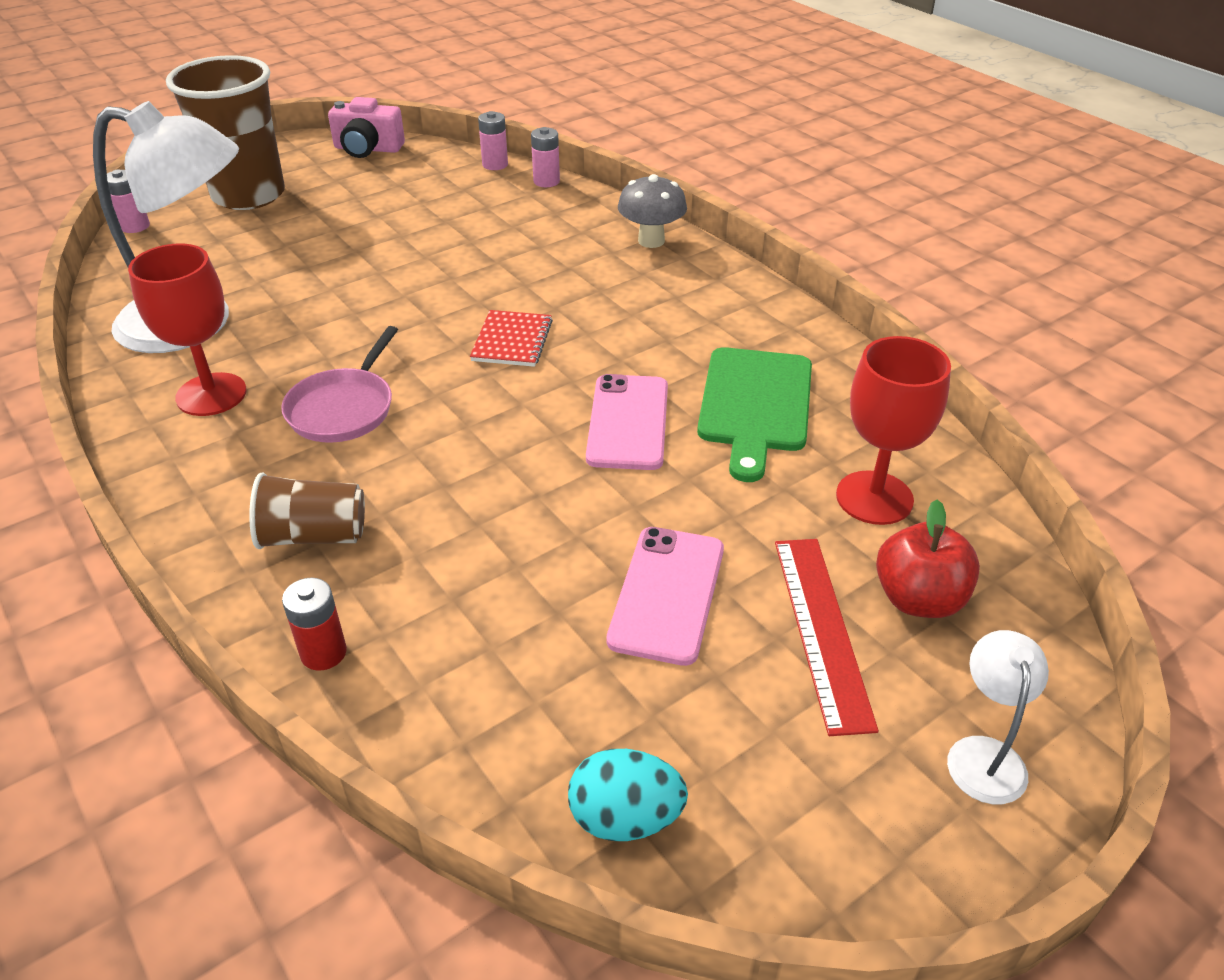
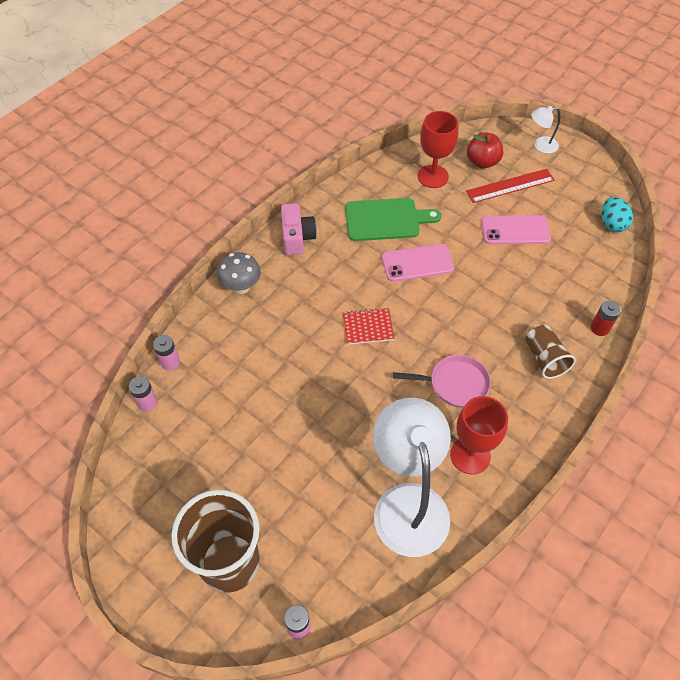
camera: 105 degrees left, 15 degrees up
(367, 149) = (130, 506): pink camera -> pink camera (297, 237)

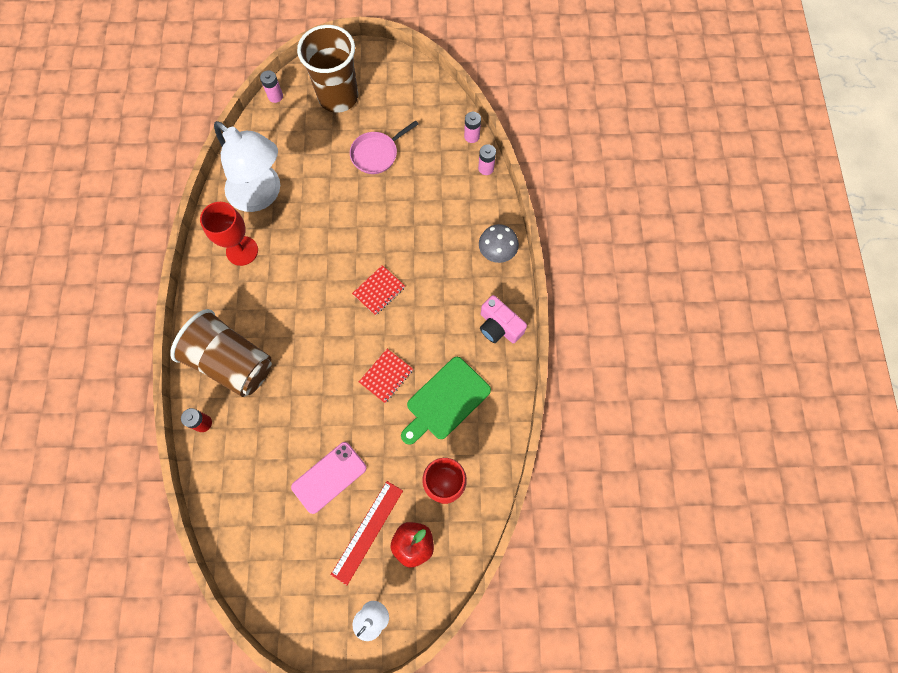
camera: 140 degrees right, 15 degrees up
(417, 263) = (386, 376): pink phone -> red notebook
(455, 384) = (285, 293): pink pan -> pink pan (377, 154)
(544, 358) = (232, 362): brown cup -> brown cup, size x1.88
(612, 224) = (246, 556): turquoise egg -> none

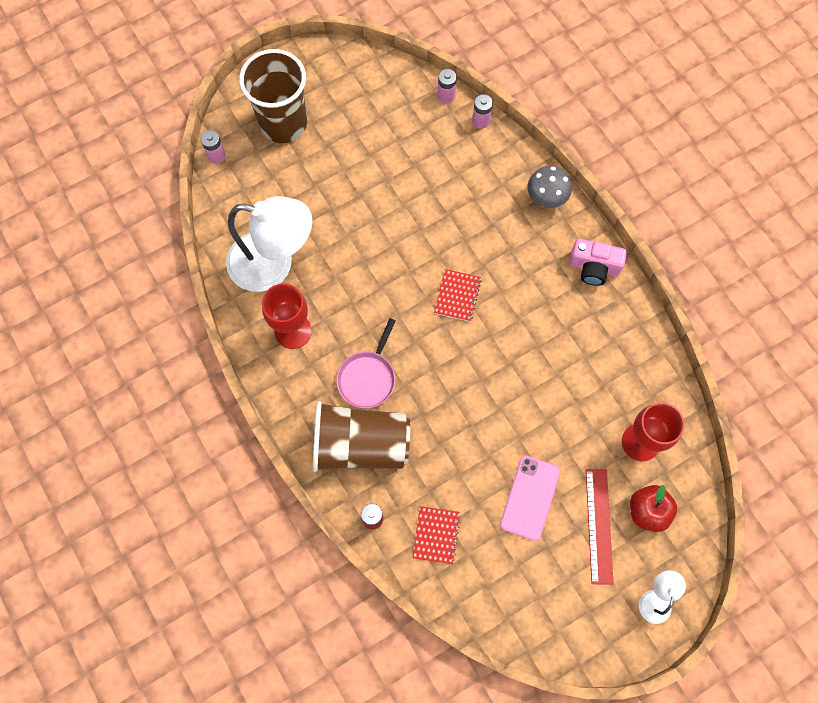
camera: 30 degrees left, 0 degrees up
(377, 154) = (363, 162): pink pan -> pink pan (368, 378)
(386, 376) = (519, 373): red notebook -> red notebook (436, 535)
(445, 401) = (590, 364): green cutting board -> none

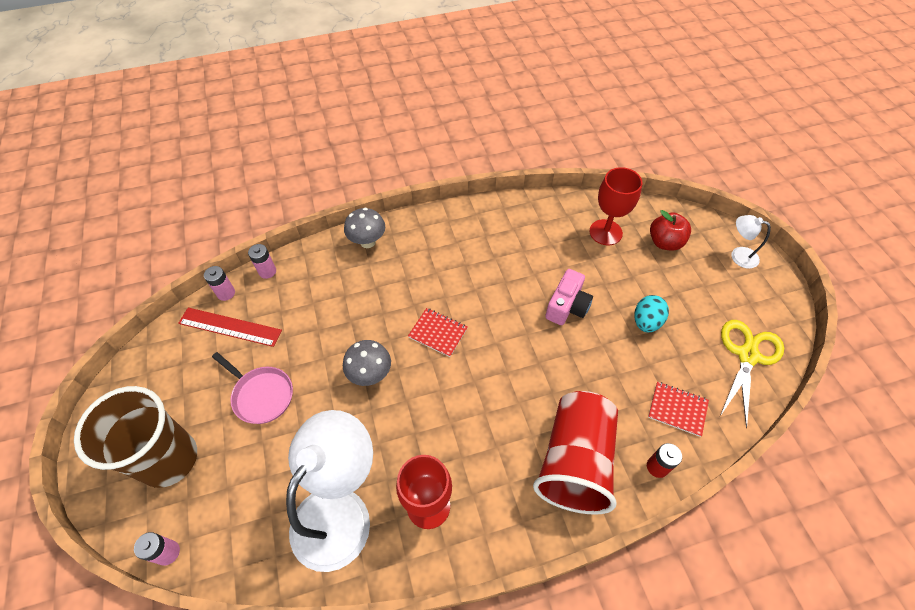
camera: 75 degrees left, 15 degrees down
(360, 445) = (575, 461): brown cup -> red cup
(368, 378) = (502, 436): pink pan -> pink pan (261, 395)
(397, 249) = (370, 374): none -> grey mushroom
(518, 606) = (747, 355): none -> yellow scissors
(529, 497) = (646, 322): pink phone -> turquoise egg
(594, 267) = (444, 225): pink camera -> pink camera (567, 306)
(599, 525) = (675, 278): red ruler -> red ruler (230, 327)

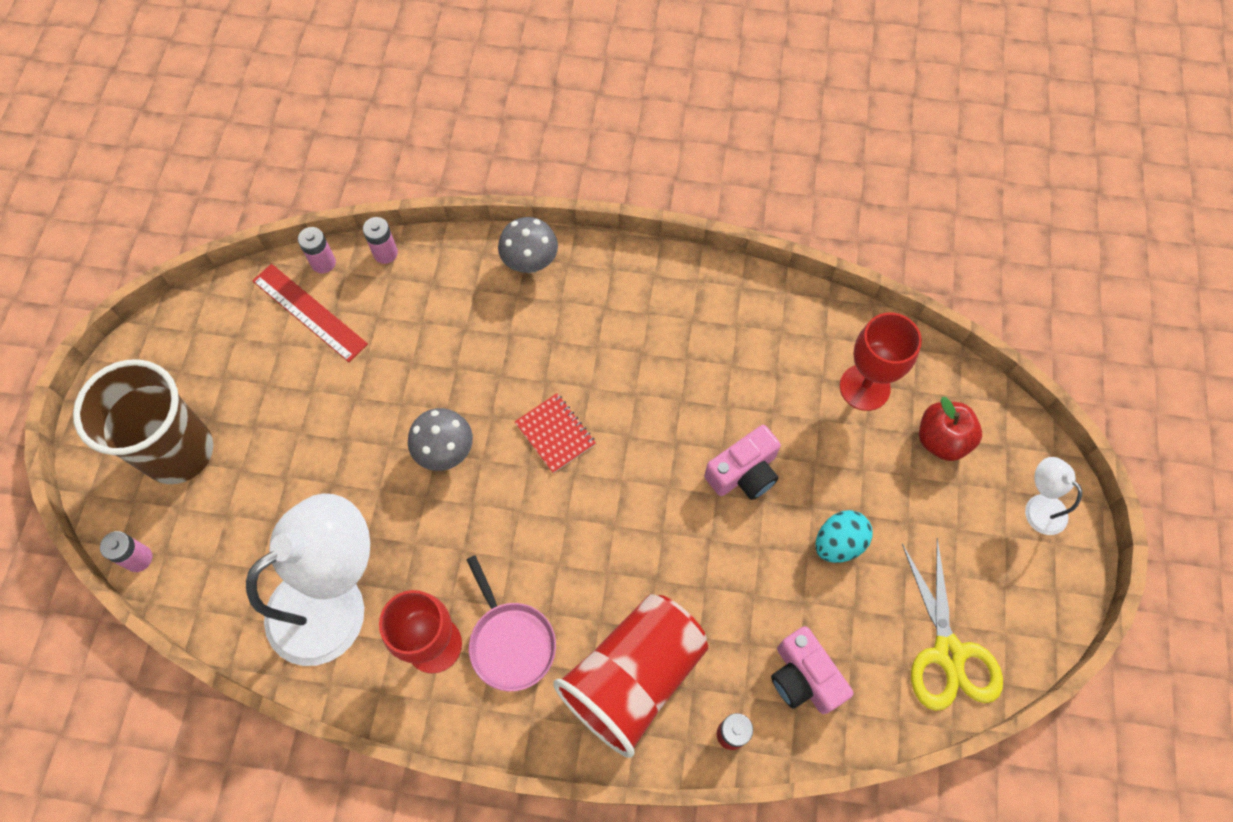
camera: 25 degrees right, 10 degrees up
(261, 395) = (308, 419): pink pan -> pink pan (510, 642)
(677, 409) = (804, 677): red notebook -> pink camera
(747, 355) = (948, 653): yellow scissors -> yellow scissors turned 120 degrees clockwise

